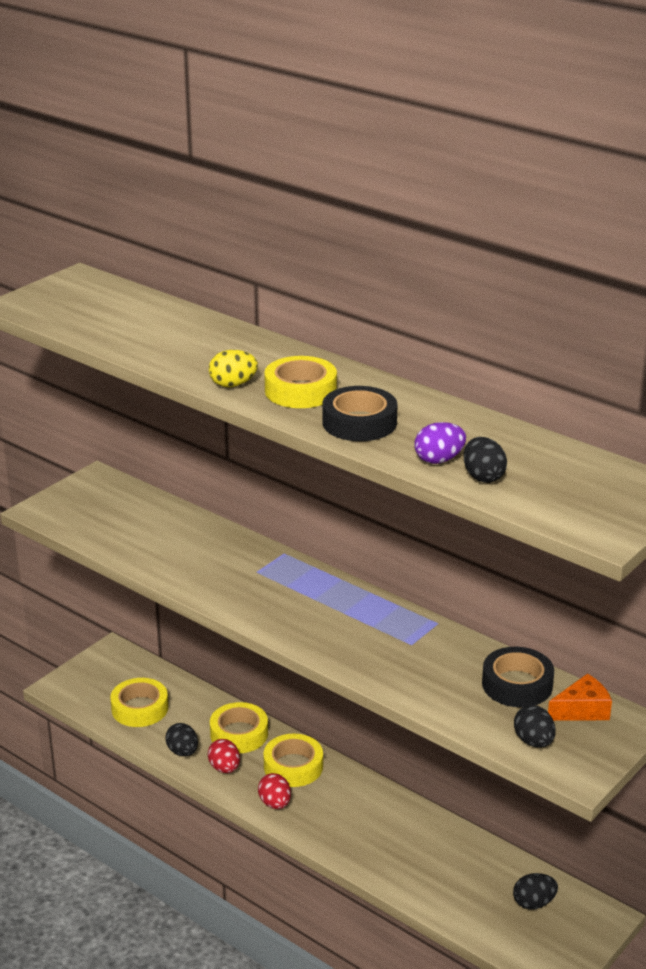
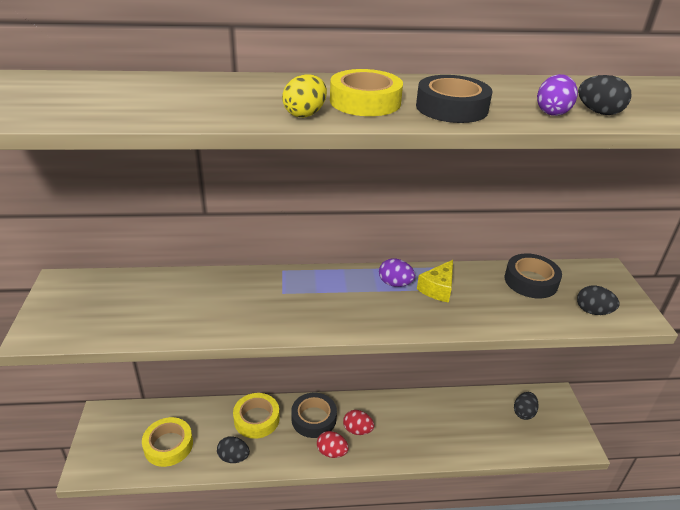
camera: 45 degrees left, 5 degrees up
(224, 768) = (274, 450): red egg -> red egg (357, 430)
(293, 766) = (314, 419): yellow tape -> black tape
(370, 615) = (395, 284): none -> purple egg
(405, 640) = (438, 289): none -> yellow cheese
(582, 710) = (579, 277): orange cheese -> none

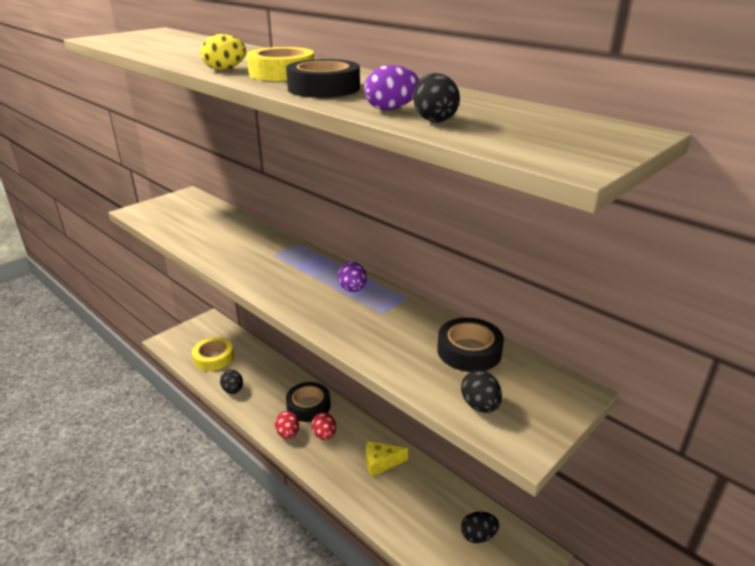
camera: 50 degrees right, 5 degrees down
(256, 419) = (276, 380): yellow tape -> none
(438, 289) = (377, 309): yellow cheese -> yellow cheese (381, 463)

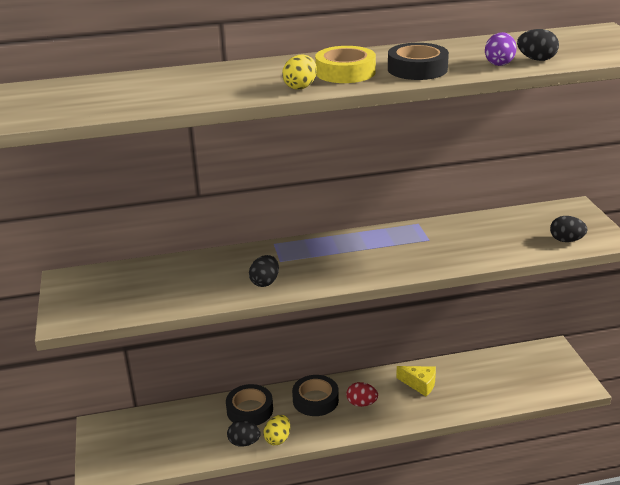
camera: 55 degrees left, 0 degrees up
(214, 358) = (175, 442): yellow tape -> none
(248, 406) = (278, 439): none -> yellow egg
(288, 434) = (340, 425): red egg -> none
(352, 289) = (382, 241): purple egg -> none
(381, 463) = (420, 384): yellow cheese -> yellow cheese turned 90 degrees counterclockwise
(469, 351) = (507, 224): black tape -> black tape (250, 410)
(478, 536) = (522, 367): black egg -> black egg (265, 282)

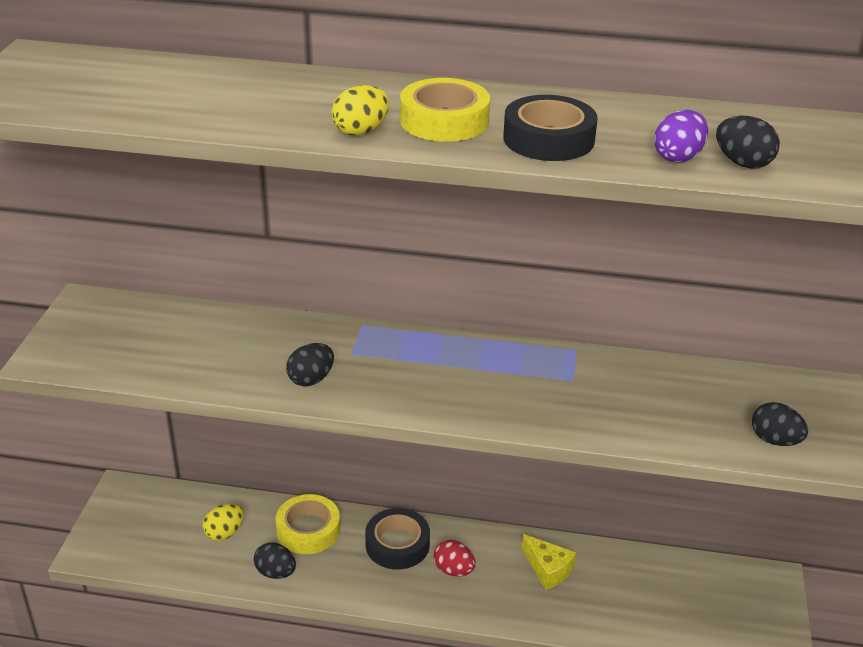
camera: 20 degrees right, 5 degrees up
(250, 410) = (308, 530): black tape -> yellow tape
(278, 439) = (319, 582): yellow egg -> yellow egg (224, 533)

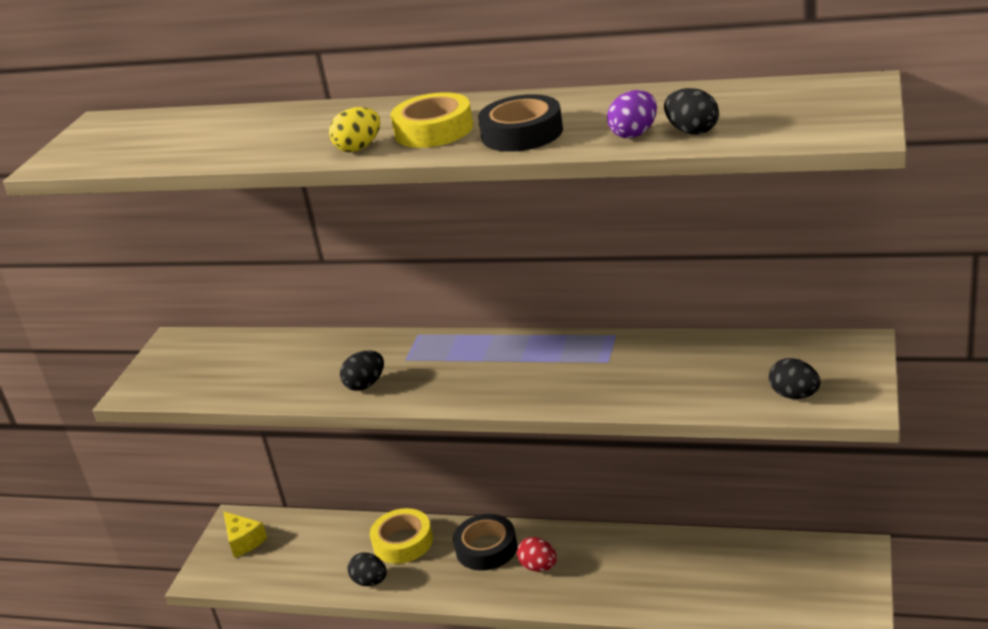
camera: 10 degrees right, 5 degrees down
(224, 533) = (325, 551): yellow egg -> none
(548, 569) = (631, 559): yellow cheese -> yellow cheese (244, 541)

